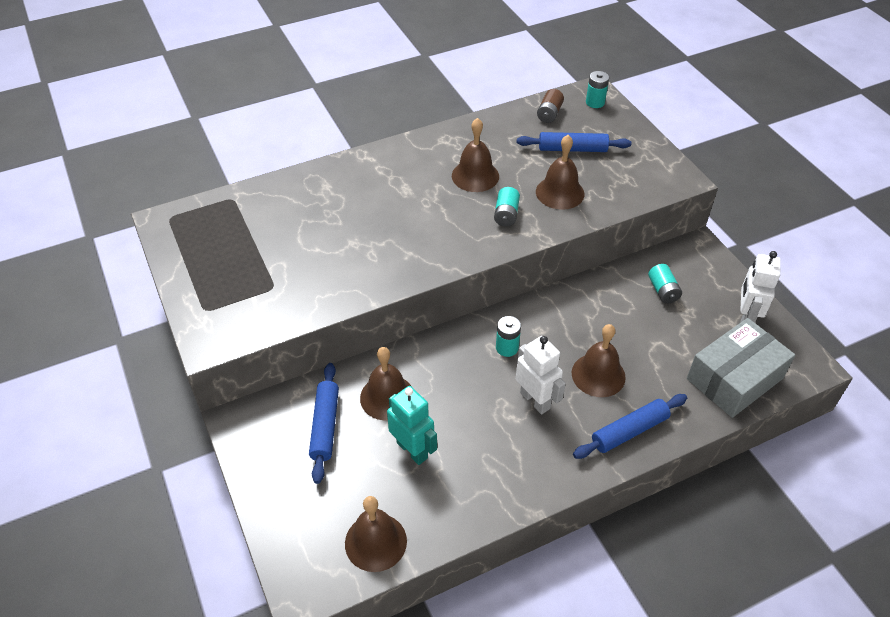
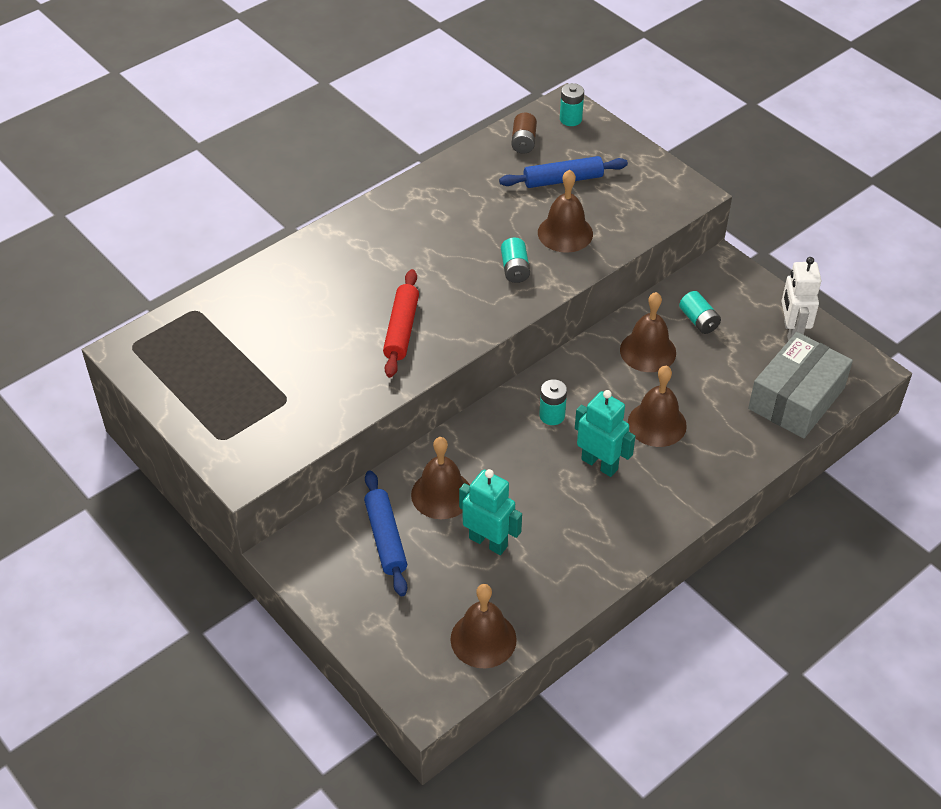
camera: 15 degrees left, 0 degrees up
(391, 247) = (401, 329): none -> red rolling pin
(475, 176) = (465, 231): brown bell -> brown bell (648, 351)
(535, 400) = (599, 464): white robot -> turquoise robot
(629, 431) = (705, 474): blue rolling pin -> none

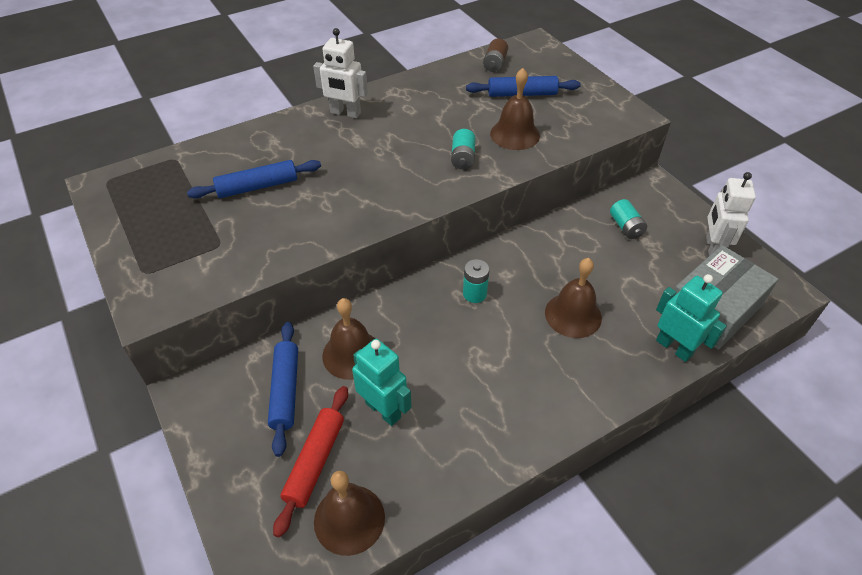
camera: 10 degrees right, 0 degrees up
(302, 331) = (257, 187): none -> blue rolling pin
(368, 229) = (345, 113): none -> white robot
(401, 329) = (346, 196): red rolling pin -> red rolling pin (315, 462)
(570, 119) = (538, 52): turquoise battery -> none
(599, 464) = (510, 346): turquoise robot -> turquoise robot (674, 347)
(648, 351) = (575, 247): brown bell -> none

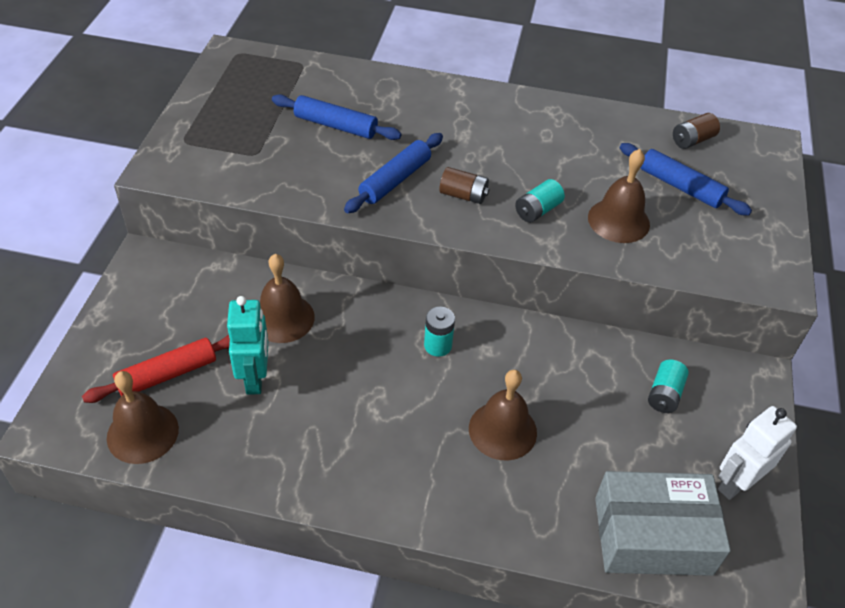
camera: 40 degrees right, 0 degrees up
(285, 390) = (207, 308): blue rolling pin -> blue rolling pin (395, 180)
(345, 113) = (483, 105): white robot -> none
(406, 178) = (463, 195): none -> brown battery
(674, 347) = (562, 534): turquoise robot -> none

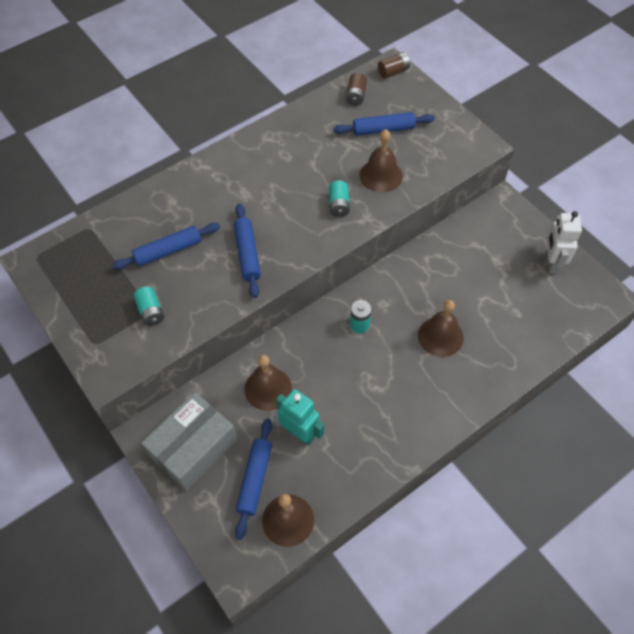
camera: 45 degrees left, 10 degrees up
(167, 374) = (254, 479): red rolling pin -> blue rolling pin
(463, 195) = (293, 230): brown battery -> brown battery (393, 72)
(652, 536) = (551, 320): grey box -> grey box (193, 447)
(664, 394) = (480, 248): turquoise battery -> turquoise battery (151, 312)

